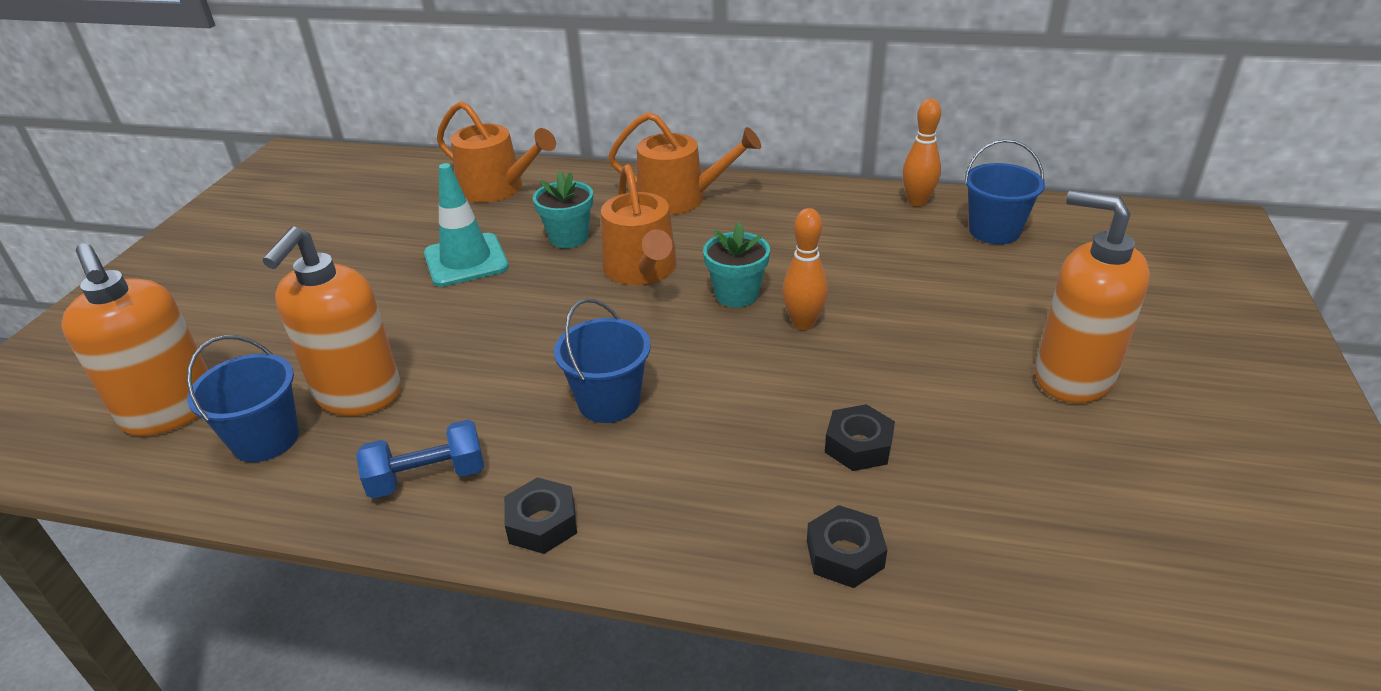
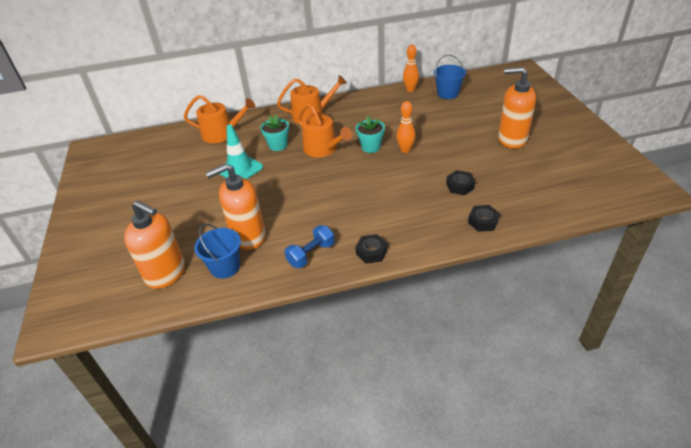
camera: 25 degrees left, 5 degrees up
(358, 394) = (248, 236): orange soap dispenser -> orange soap dispenser turned 75 degrees clockwise
(609, 402) = (357, 203): blue bucket -> none

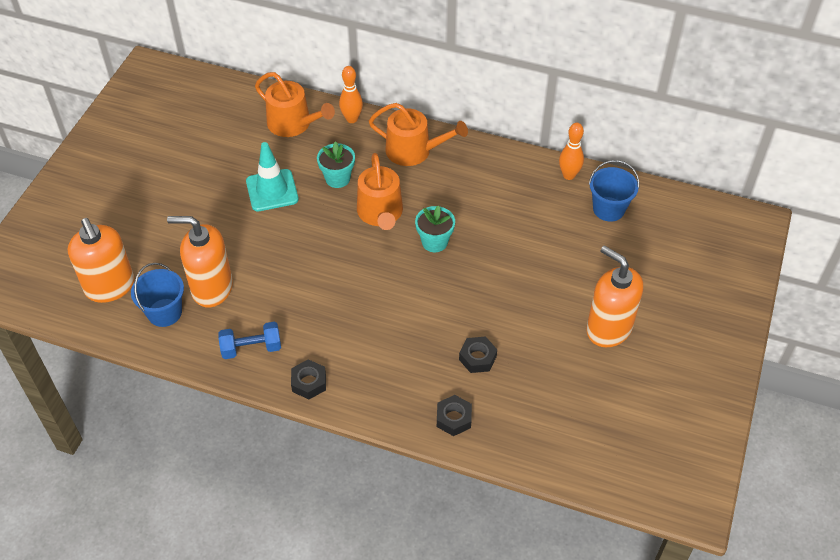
camera: 30 degrees right, 10 degrees up
(405, 150) = (469, 270): orange bowling pin -> orange bowling pin (352, 119)

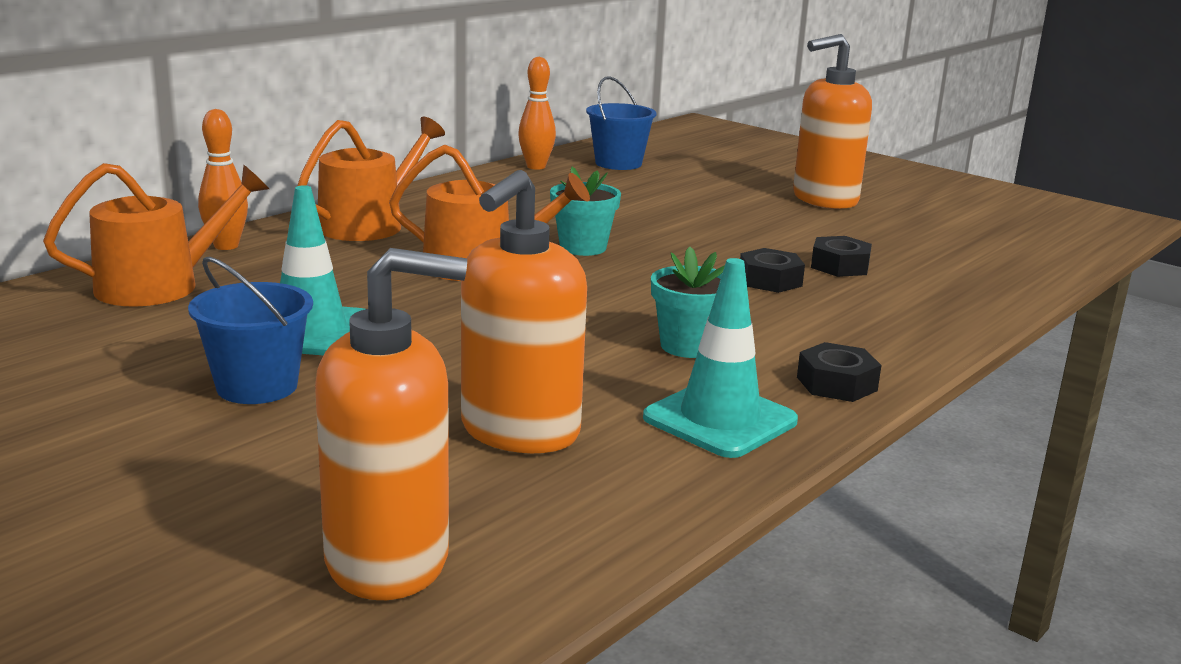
camera: 70 degrees left, 30 degrees down
(164, 312) = (545, 498): blue bucket -> blue bucket (257, 386)
(251, 348) = (720, 419): blue dumbbell -> turquoise traffic cone
(337, 178) = (356, 279): turquoise flower pot -> turquoise flower pot (688, 346)
(453, 418) = (954, 299): black nut -> black nut (770, 280)

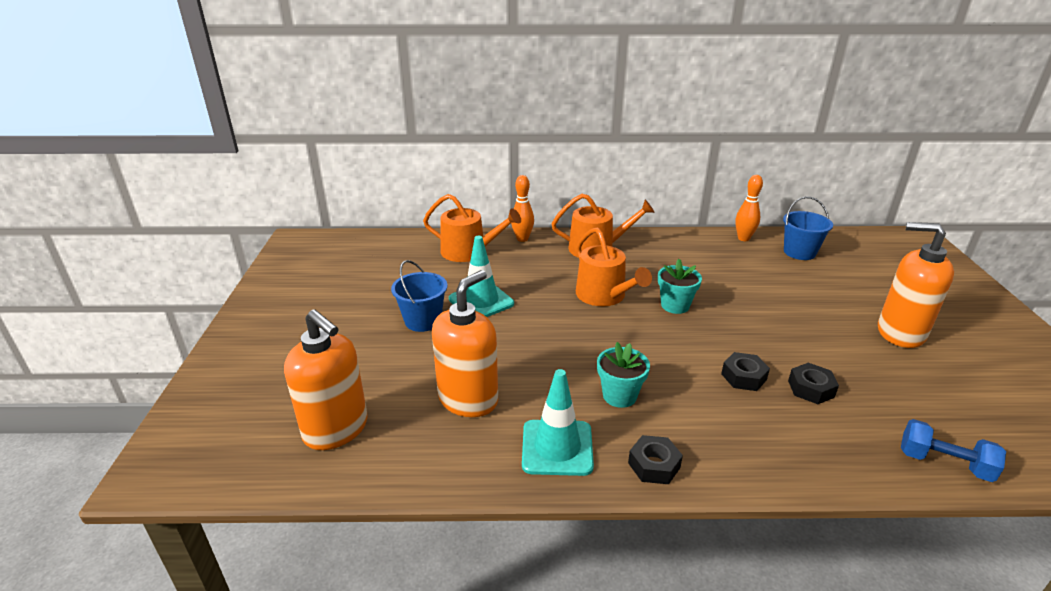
camera: 50 degrees right, 10 degrees up
(519, 432) = (468, 399): orange soap dispenser -> orange soap dispenser turned 135 degrees clockwise
(1018, 275) = (944, 463): none -> blue dumbbell

